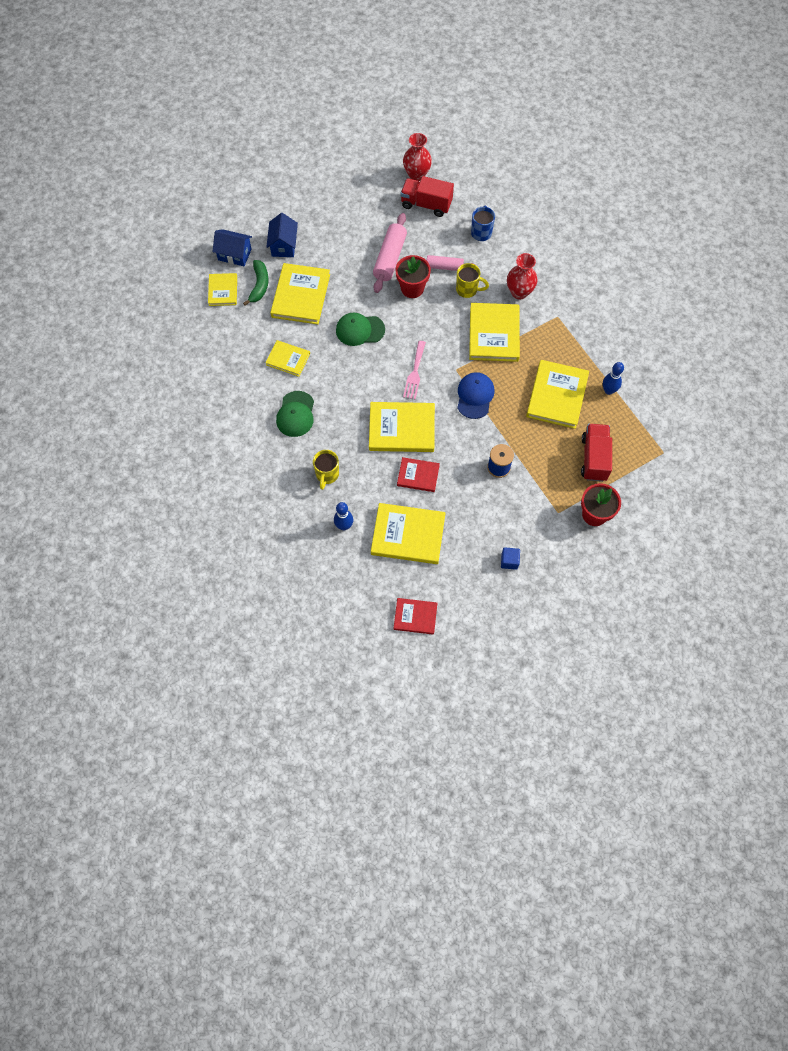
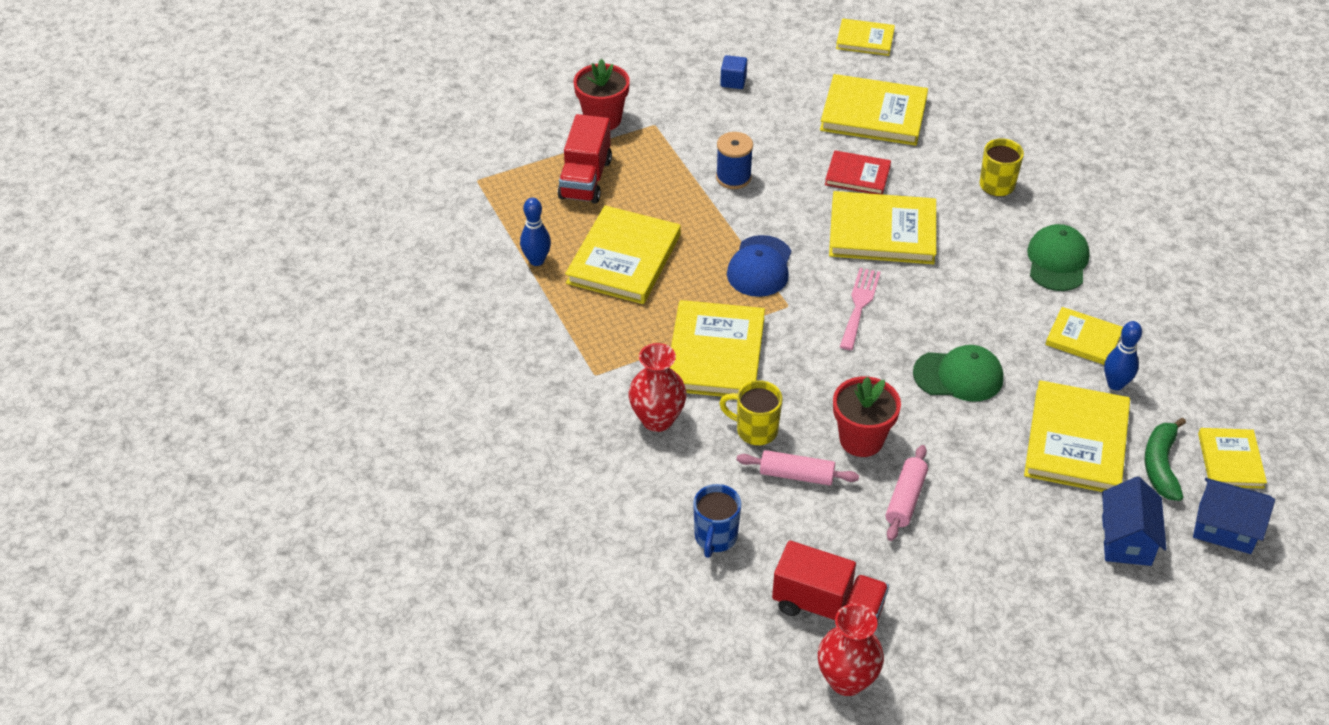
camera: 175 degrees left, 20 degrees down
(344, 526) = (966, 128): blue bowling pin -> blue bowling pin (1115, 384)
(390, 258) = (905, 499): pink rolling pin -> pink rolling pin, size x0.63
(415, 617) = (865, 39): red book -> yellow book

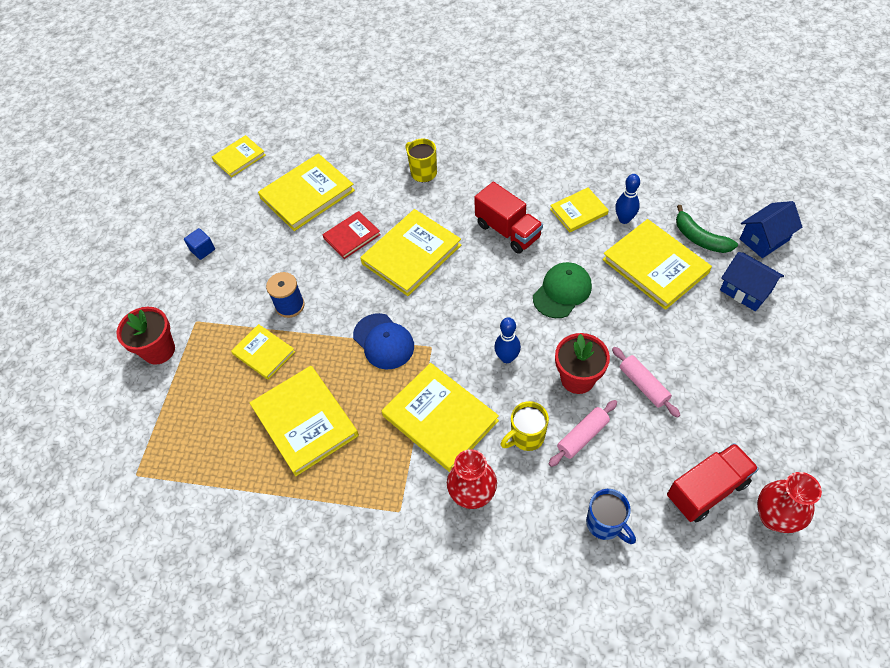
camera: 50 degrees left, 10 degrees up
(536, 260) = (256, 483): blue bowling pin -> blue bowling pin (507, 358)
(585, 179) = (206, 398): red truck -> red truck (508, 231)
(859, 305) = (463, 306): pink fork -> none
(1057, 261) = (508, 184): green cap -> none
(1230, 460) = (716, 205): yellow book -> yellow book (264, 353)

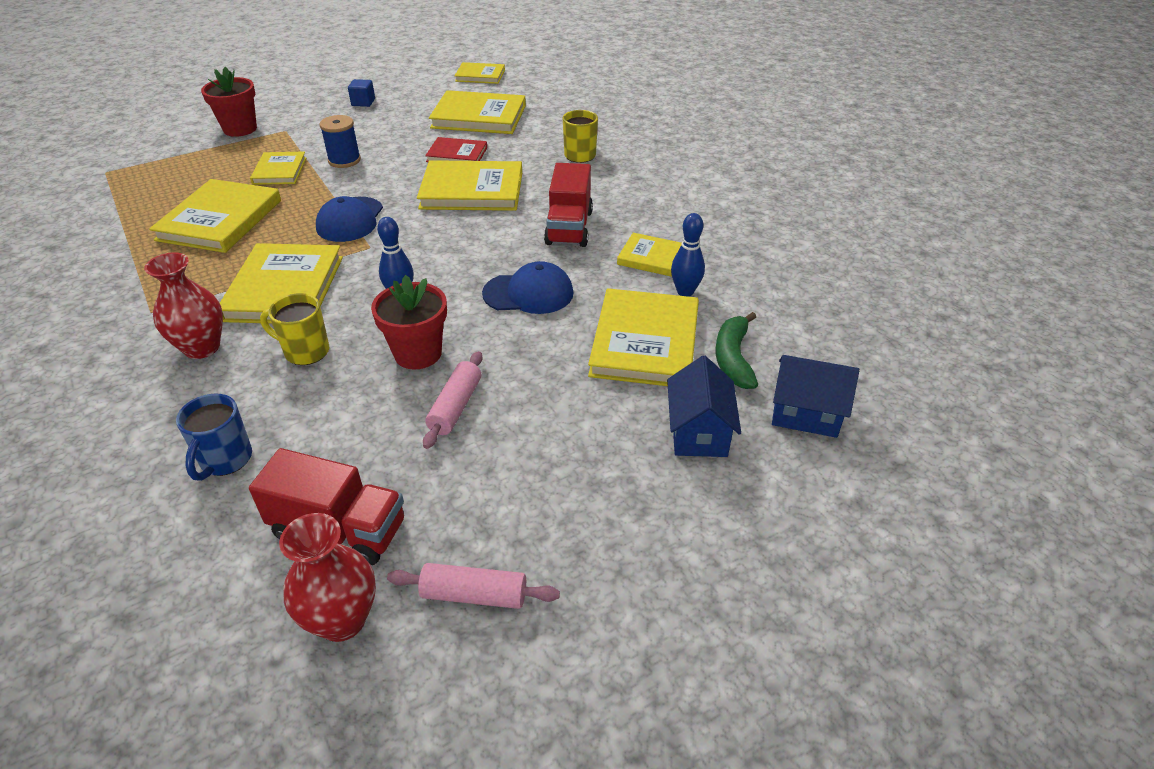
camera: 45 degrees right, 15 degrees down
(562, 291) = (528, 293): green cap -> blue cap
(582, 436) = (339, 391): pink rolling pin -> pink rolling pin (474, 595)

